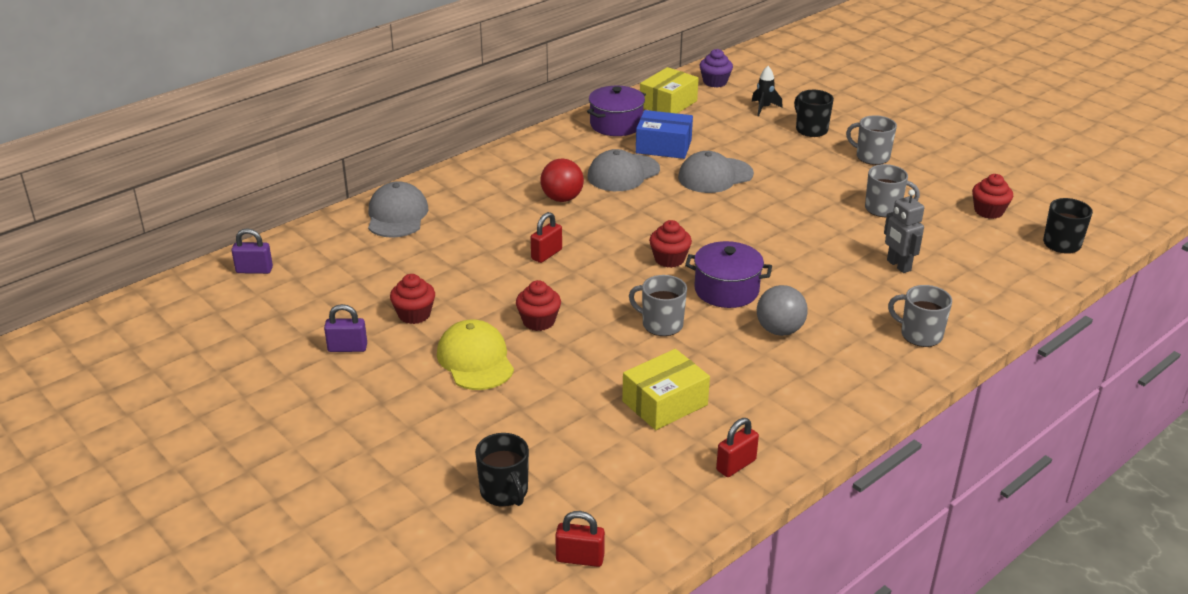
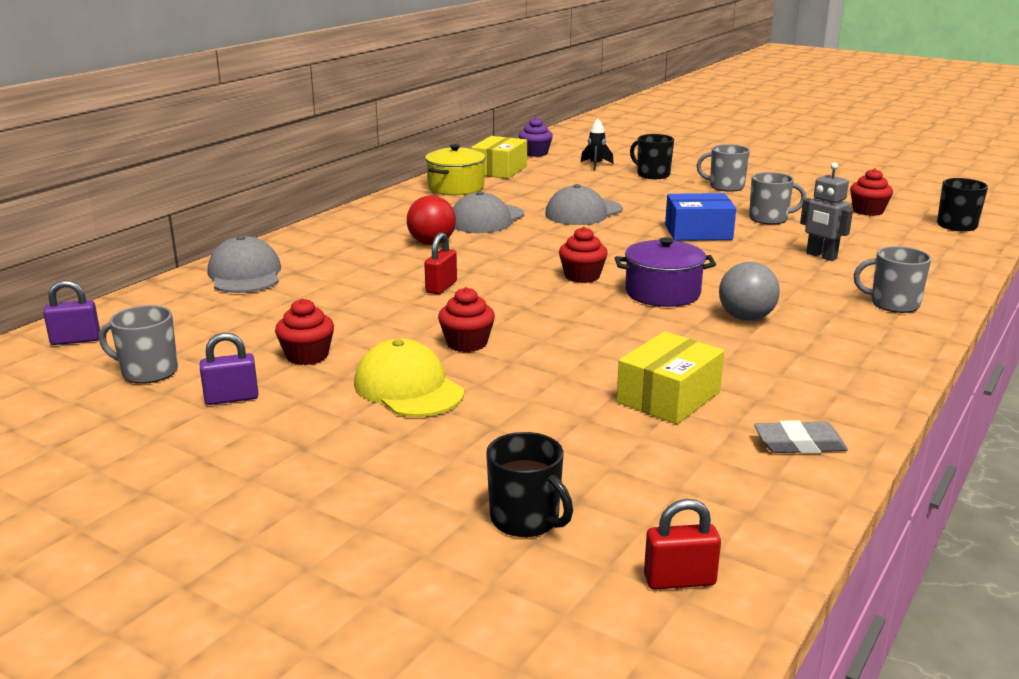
camera: 15 degrees left, 10 degrees down
(616, 124) = (455, 187): purple pot -> yellow pot
(661, 324) = (612, 329): grey mug -> grey mug (148, 372)
(663, 146) = (515, 197): blue box -> blue box (698, 232)
(736, 465) = (799, 444): red padlock -> grey eraser

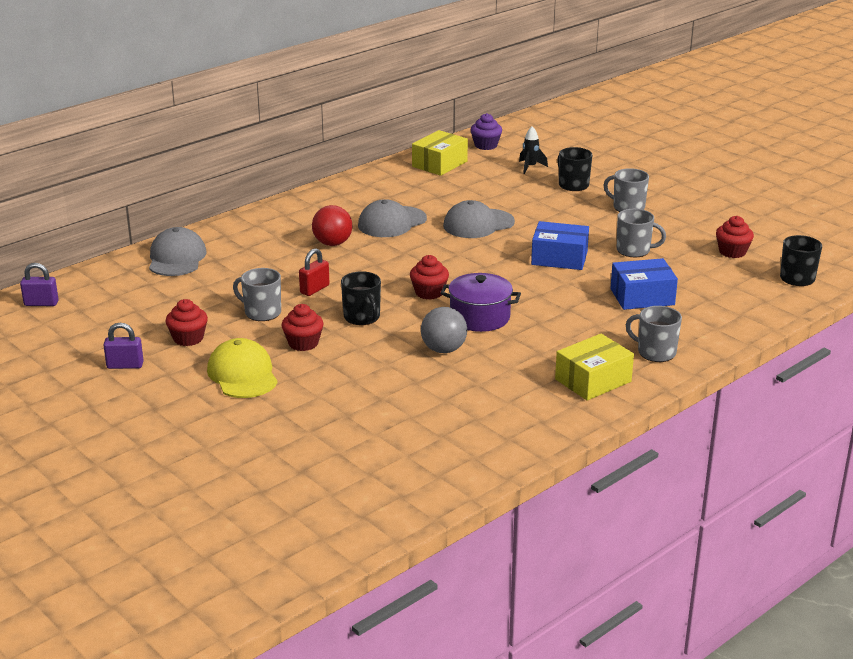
camera: 15 degrees right, 5 degrees up
(148, 372) = (80, 337): grey mug -> grey mug (262, 312)
(455, 187) = (388, 182): yellow pot -> none
(526, 519) = (262, 477): black mug -> black mug (362, 317)
(668, 397) = (414, 407): yellow box -> yellow box (593, 380)
(679, 580) = (327, 528): red padlock -> none
(746, 318) = (526, 349): grey ball -> grey ball (443, 349)
(799, 444) = (475, 456): grey eraser -> none
(821, 256) = (642, 297): grey robot -> blue box

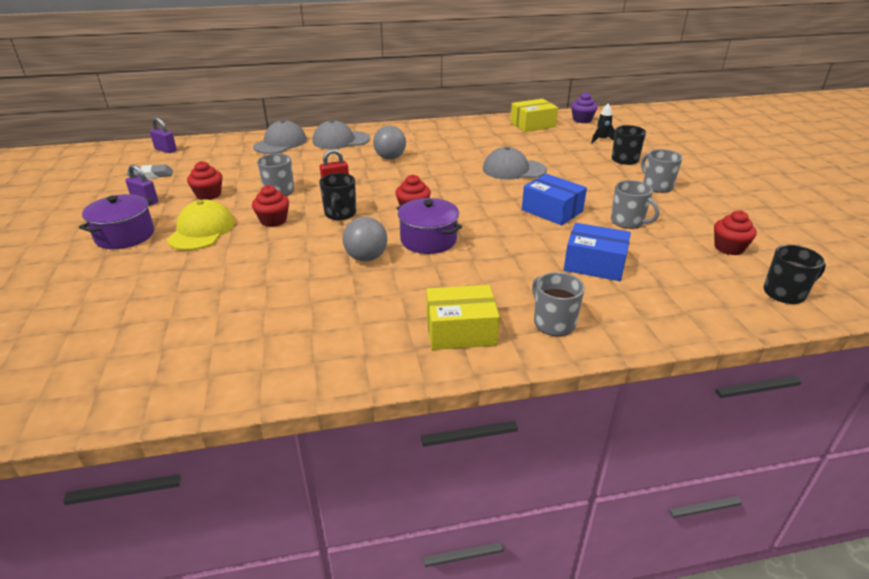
camera: 30 degrees right, 5 degrees up
(78, 337) = (151, 175): none -> grey eraser
(166, 403) = (125, 235): none -> purple pot
(332, 243) = (390, 158): red ball -> grey ball
(392, 222) = (450, 154): grey cap -> grey cap (341, 140)

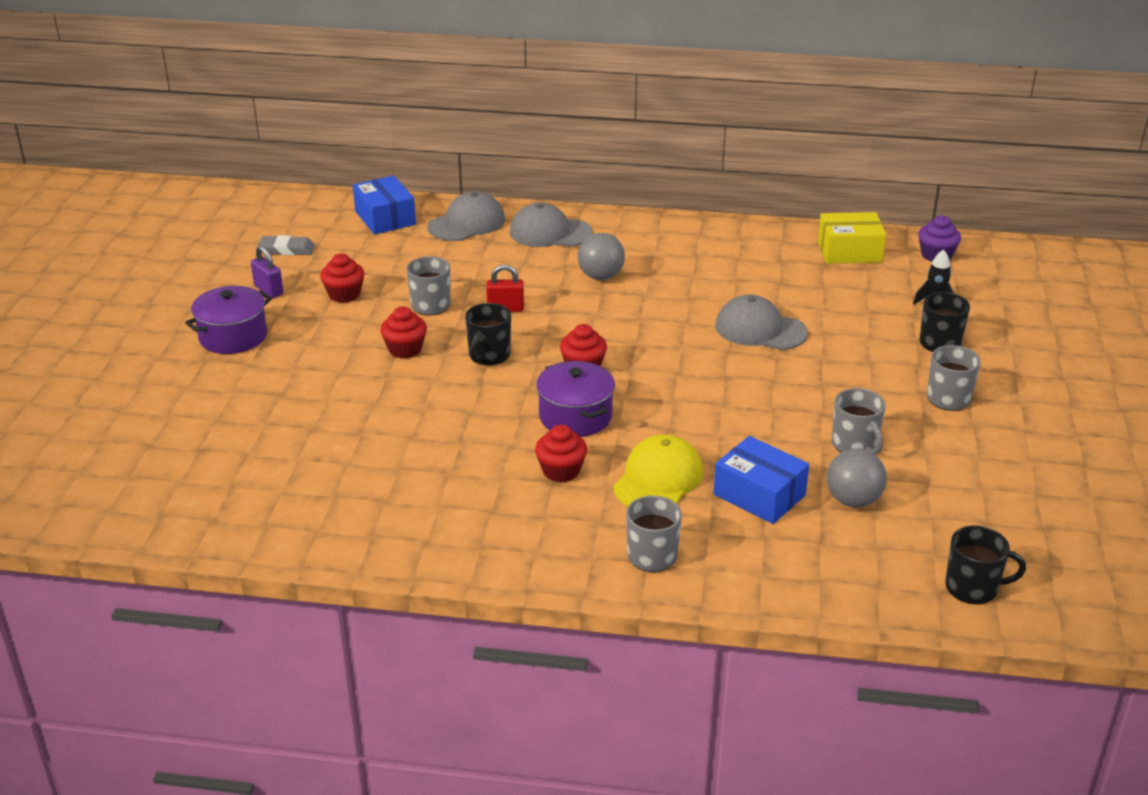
camera: 20 degrees right, 0 degrees up
(166, 150) = (317, 209): purple padlock -> none
(202, 230) = (318, 347): yellow cap -> yellow cap (658, 479)
(366, 258) = (488, 425): grey ball -> grey ball (853, 500)
(460, 330) = (542, 539): yellow box -> none
(552, 210) = (764, 407): blue box -> blue box (385, 218)
(729, 248) = (960, 512): red cupcake -> red cupcake (561, 471)

